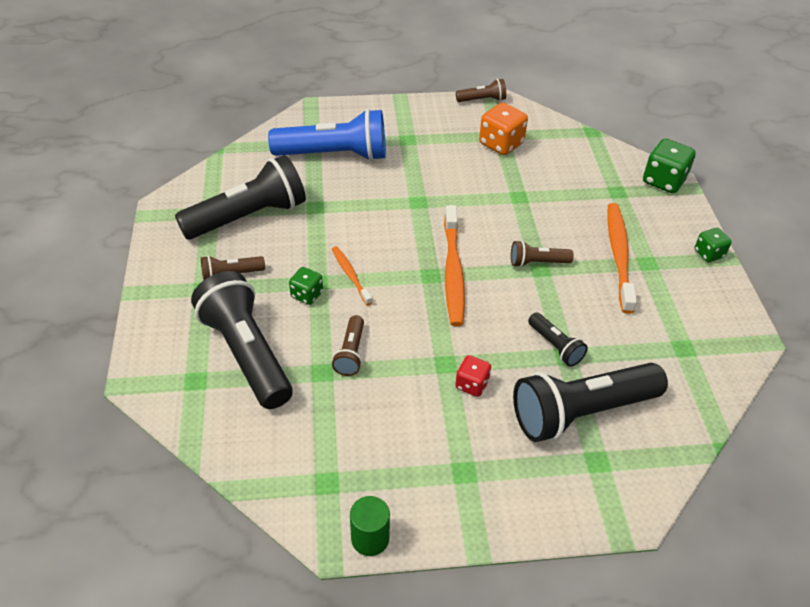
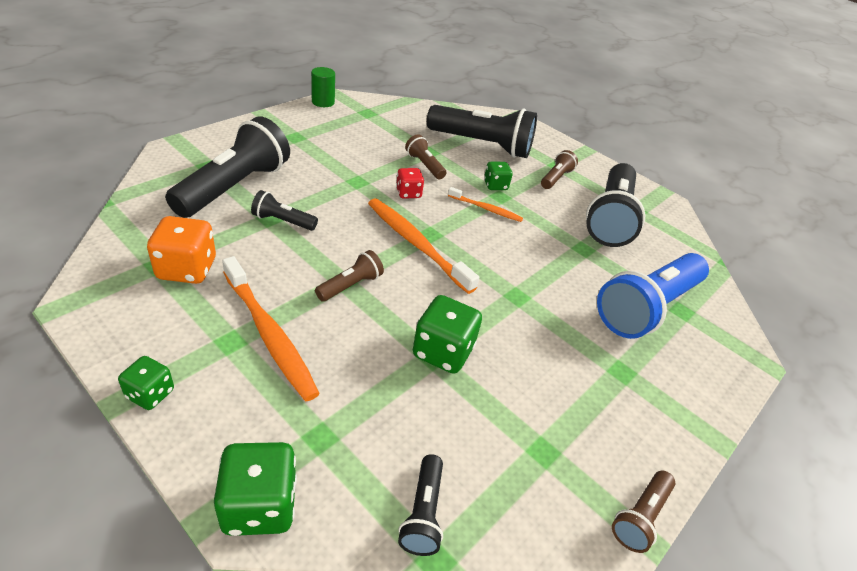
camera: 135 degrees right, 5 degrees down
(472, 384) = (328, 176): red dice -> red dice (408, 193)
(501, 144) = (527, 433): orange dice -> orange dice (187, 269)
(509, 196) = (443, 351): none -> green dice
(585, 145) = (423, 513): none -> black flashlight

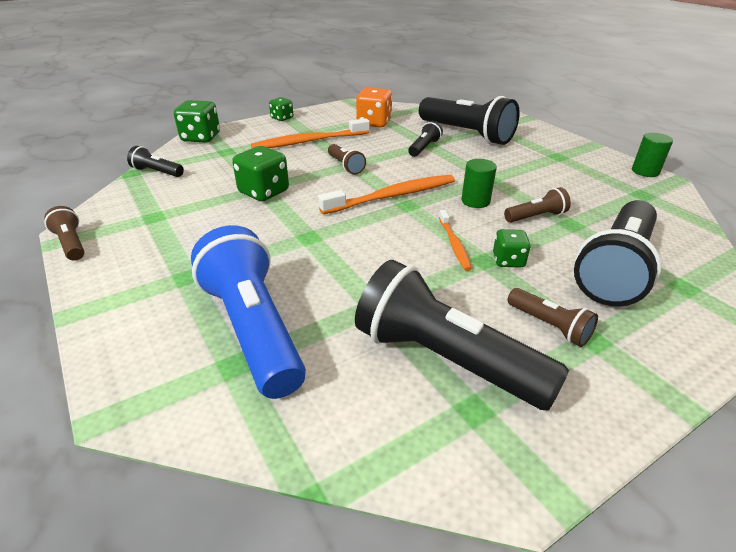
camera: 110 degrees right, 5 degrees down
(408, 193) = (475, 201): red dice -> green cylinder
(486, 209) = (454, 244): orange toothbrush -> orange toothbrush turned 45 degrees counterclockwise

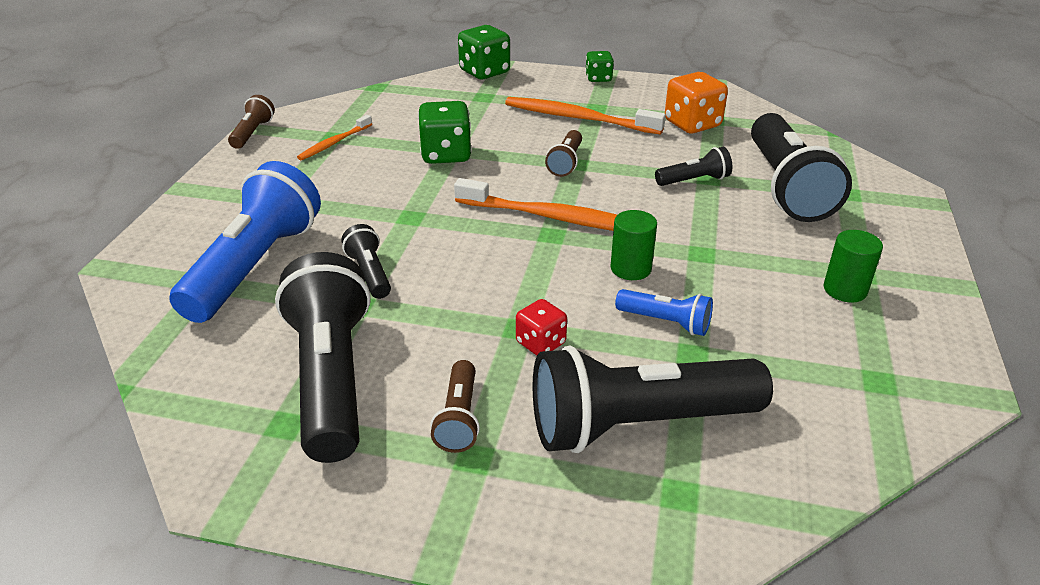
camera: 45 degrees right, 0 degrees up
(157, 172) = (396, 94): black flashlight -> black flashlight (369, 273)
(454, 244) = (520, 297): orange toothbrush -> orange toothbrush (334, 143)
(508, 261) = (540, 343): green dice -> red dice
(536, 217) = (665, 322): brown flashlight -> blue flashlight
(645, 171) = (960, 359): green cylinder -> green cylinder (845, 290)

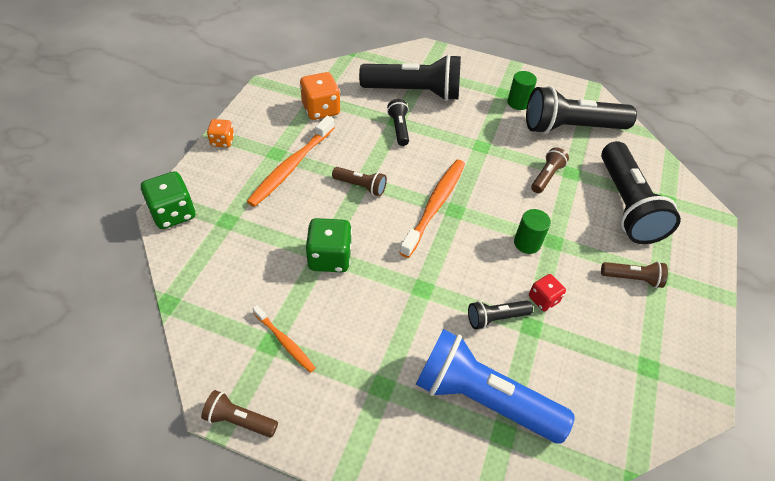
camera: 85 degrees left, 15 degrees up
(331, 378) = (606, 342): black flashlight -> black flashlight (571, 127)
(540, 343) = (567, 233): red dice -> red dice (543, 299)
(598, 78) = (222, 141): green dice -> orange dice
(631, 268) = (496, 180): green cylinder -> green cylinder (527, 243)
(665, 322) = (546, 176): blue flashlight -> brown flashlight

